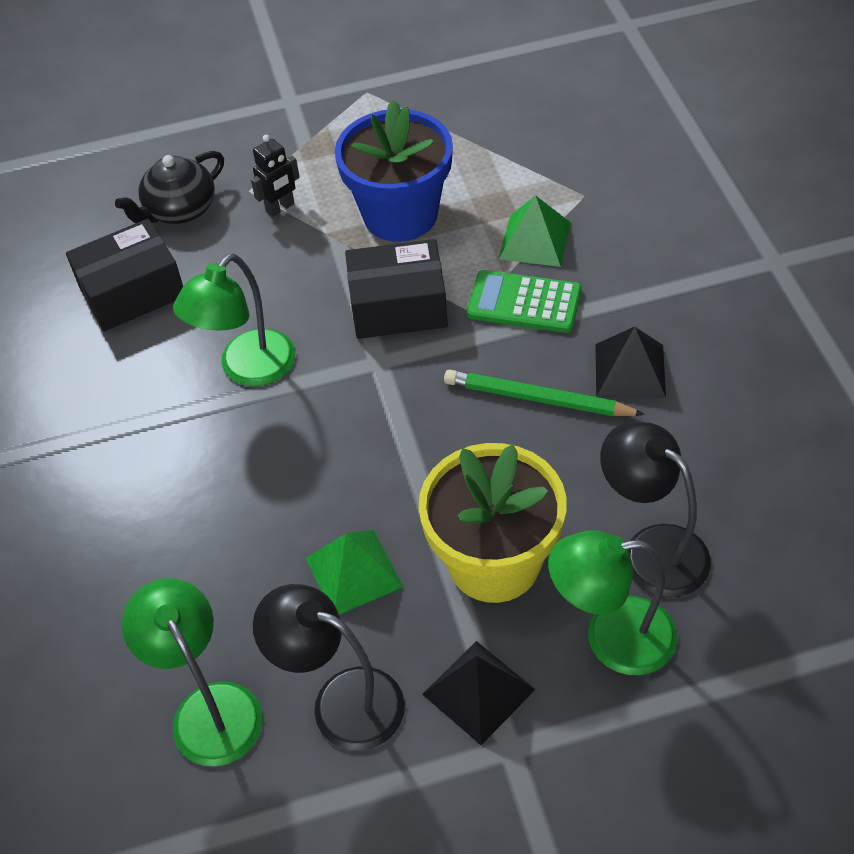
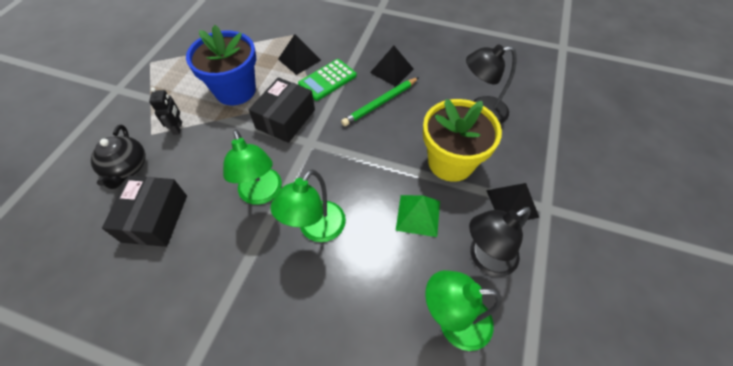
camera: 60 degrees left, 5 degrees up
(534, 240) = (299, 59): green pyramid -> black pyramid
(611, 638) = (513, 146): green lamp -> green lamp (316, 229)

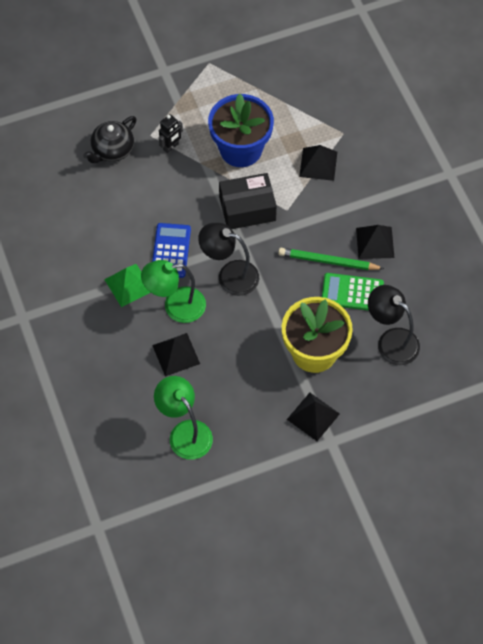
camera: 50 degrees right, 5 degrees up
(155, 218) = (96, 205): black box -> none
(262, 194) = (171, 251): green lamp -> blue calculator
(327, 80) = (316, 204): green calculator -> green calculator (352, 293)
(363, 266) = (176, 354): none -> black pyramid
(418, 215) = (245, 361): green pyramid -> green pyramid (128, 285)
(485, 259) = (248, 425): black lamp -> black lamp (230, 275)

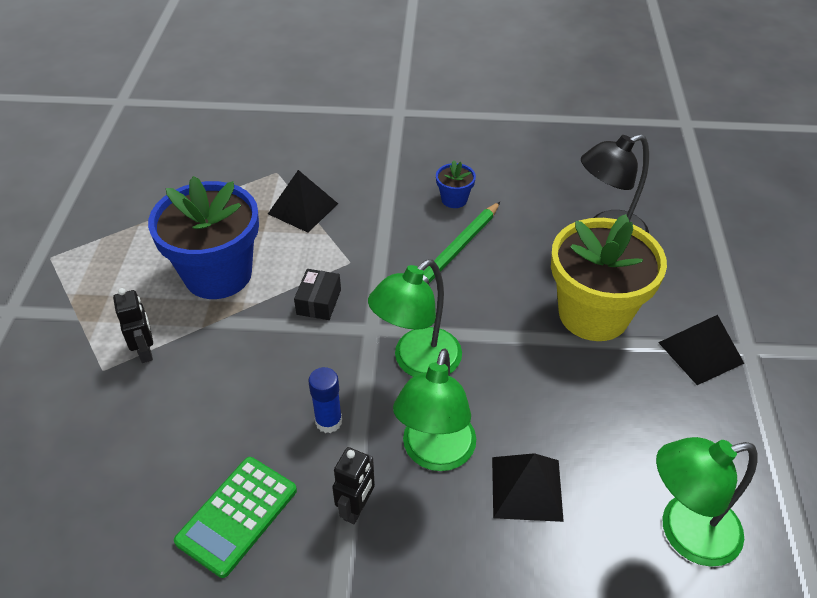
camera: 65 degrees left, 15 degrees down
(112, 150) = (84, 432): black teapot -> none
(128, 285) = (356, 509): green pyramid -> black robot
(171, 251) = (328, 421): blue calculator -> blue glue stick
(230, 275) = (417, 362): black lamp -> green lamp
(247, 209) = (319, 302): black box -> black box, size x0.53
(352, 293) = (517, 245): green calculator -> green calculator (237, 516)
(375, 242) = (454, 199): black pyramid -> blue flower pot

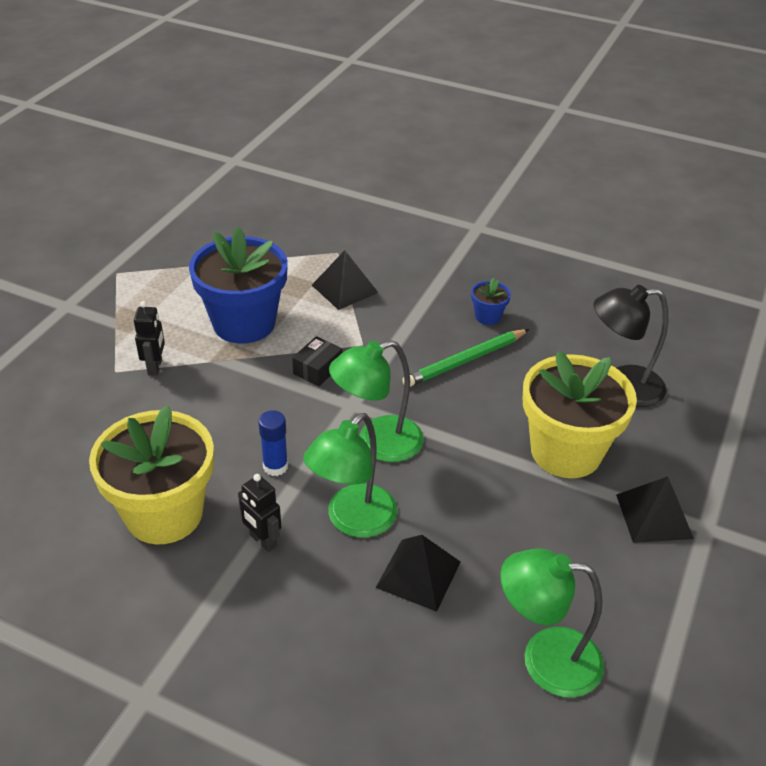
camera: 20 degrees right, 5 degrees down
(237, 516) = (164, 514): green calculator -> yellow flower pot
(356, 509) = (263, 541): black robot -> black robot turned 90 degrees clockwise

